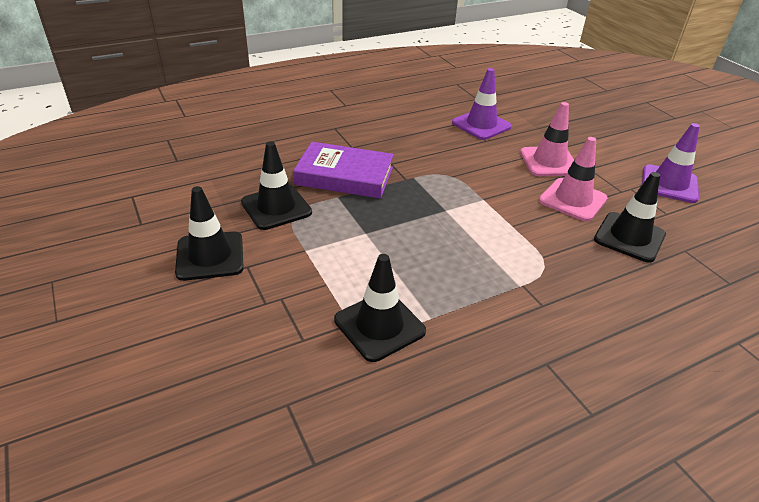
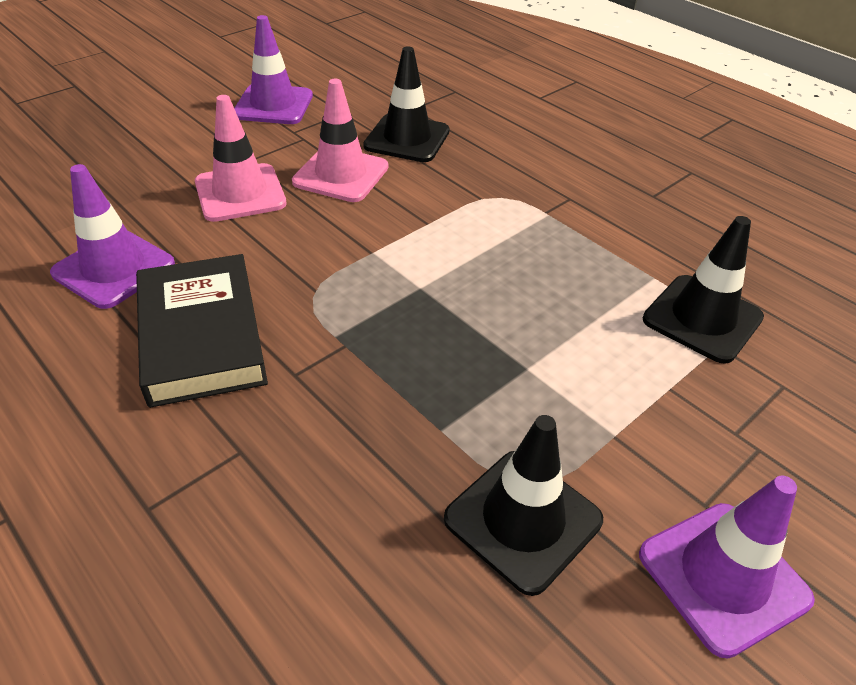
camera: 105 degrees left, 5 degrees up
(210, 256) = (723, 576): black traffic cone -> purple traffic cone
(344, 176) = (366, 435): purple book -> none
(425, 143) = (201, 336): none -> black book

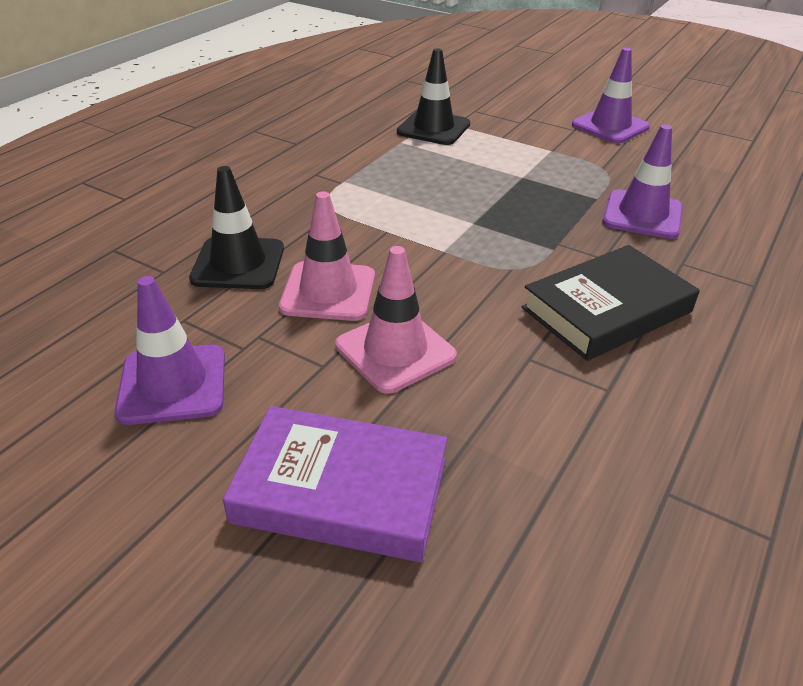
camera: 105 degrees left, 5 degrees down
(114, 269) = (572, 396): purple traffic cone -> purple traffic cone (642, 215)
(128, 150) = (341, 491): none -> purple book
(523, 519) = (630, 170): black traffic cone -> none

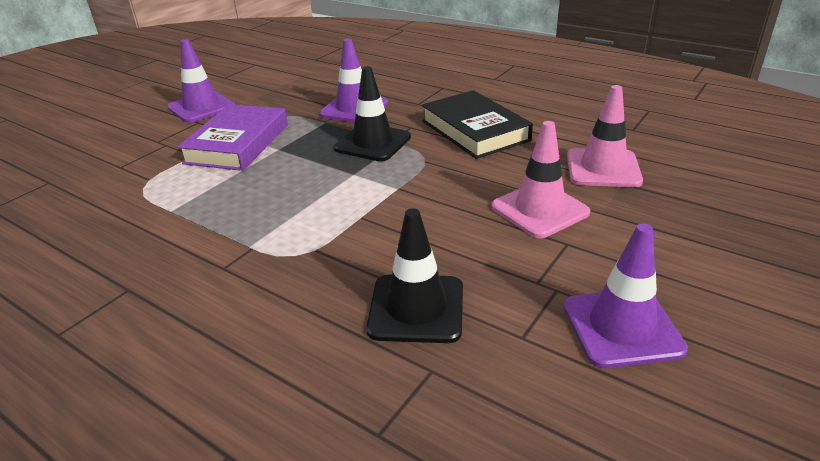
camera: 85 degrees left, 5 degrees down
(328, 291) = (463, 245): pink traffic cone -> pink traffic cone (603, 168)
(341, 491) = (692, 229): purple book -> purple book (238, 143)
(433, 128) = (149, 190): black traffic cone -> black traffic cone (373, 143)

